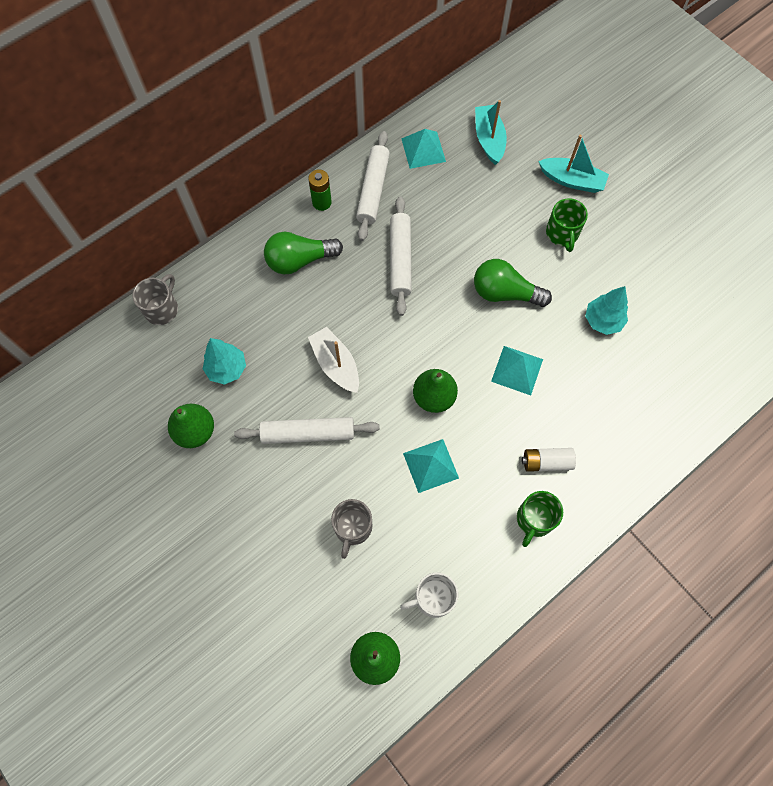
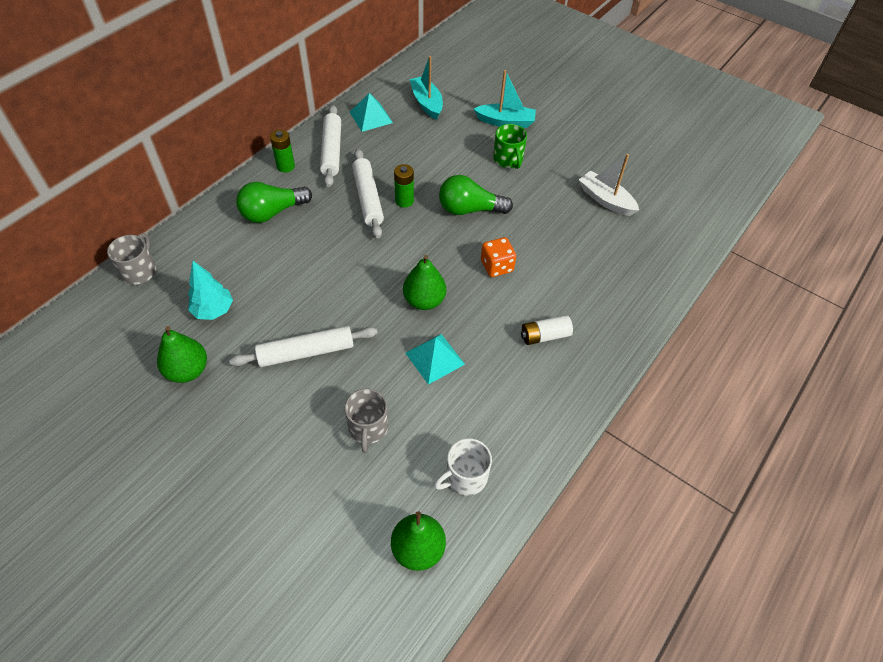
camera: 15 degrees left, 15 degrees down
(336, 364) = (323, 289): white boat -> white boat (605, 200)
(438, 269) = (404, 201): none -> green battery
(517, 370) = (496, 266): turquoise pyramid -> orange dice
(534, 519) = (547, 386): green mug -> none
(603, 321) = (562, 217): turquoise tree -> none

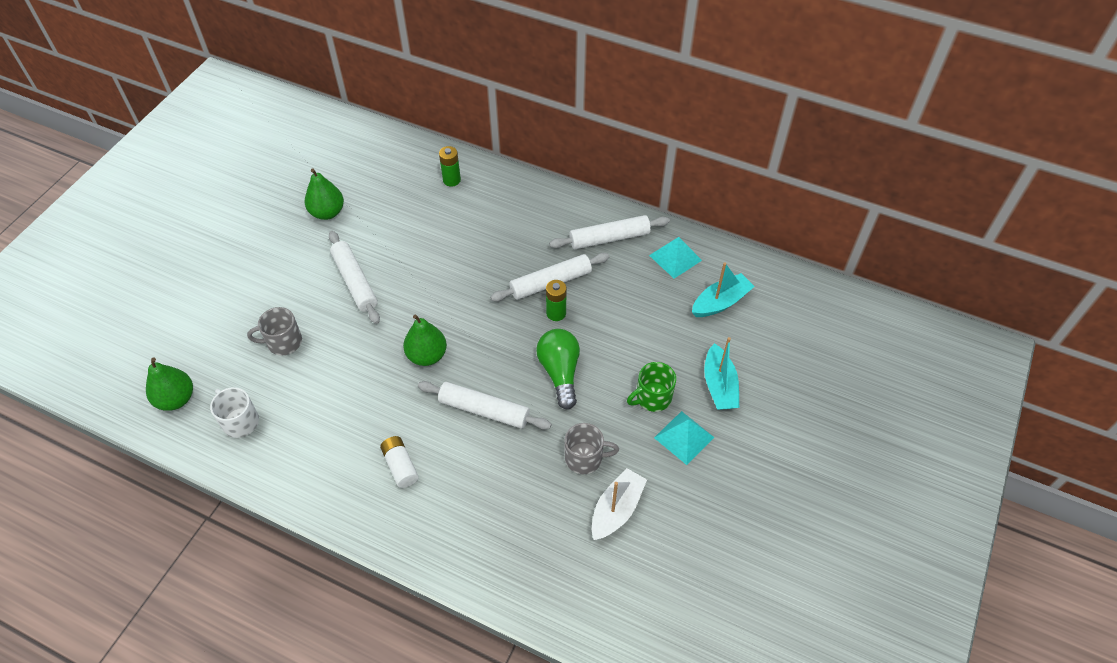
camera: 80 degrees right, 0 degrees up
(139, 271) = (422, 152): grey mug -> grey mug (585, 458)
(213, 310) = (389, 210): turquoise tree -> none
(272, 212) = (511, 216): green light bulb -> none
(285, 166) = (575, 209): green battery -> green battery (451, 180)
(435, 358) = (360, 376): turquoise pyramid -> turquoise pyramid (684, 437)
(496, 266) = (484, 410): orange dice -> white rolling pin

